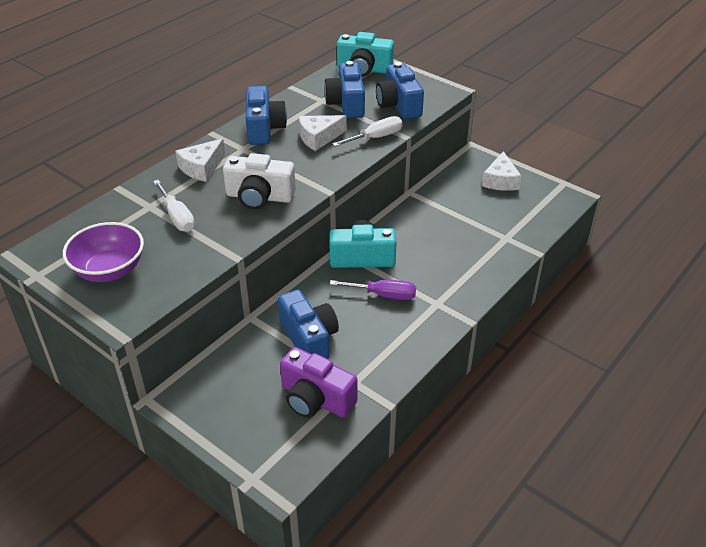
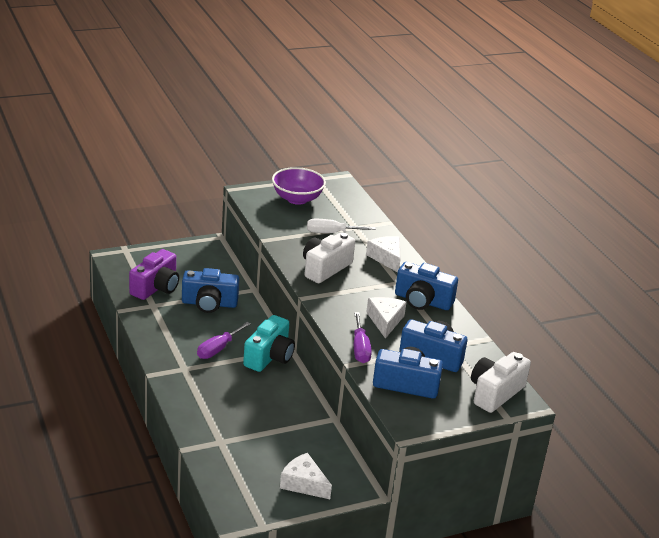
camera: 115 degrees right, 10 degrees down
(315, 399) = (156, 287): purple camera -> purple camera turned 150 degrees clockwise
(364, 69) = (495, 393): turquoise camera -> white camera
(376, 137) = (360, 348): white screwdriver -> purple screwdriver

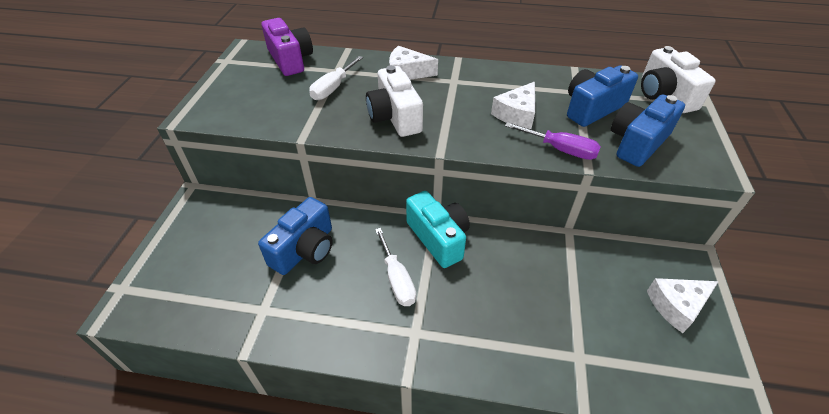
camera: 55 degrees left, 15 degrees up
(156, 287) = (230, 289): purple camera -> purple camera (290, 60)
(218, 349) = (397, 279): purple screwdriver -> white screwdriver
(297, 199) = (248, 86): purple bowl -> none
(385, 321) = (517, 114): white cheese -> white cheese turned 90 degrees counterclockwise
(422, 301) = (494, 79): blue camera -> none

